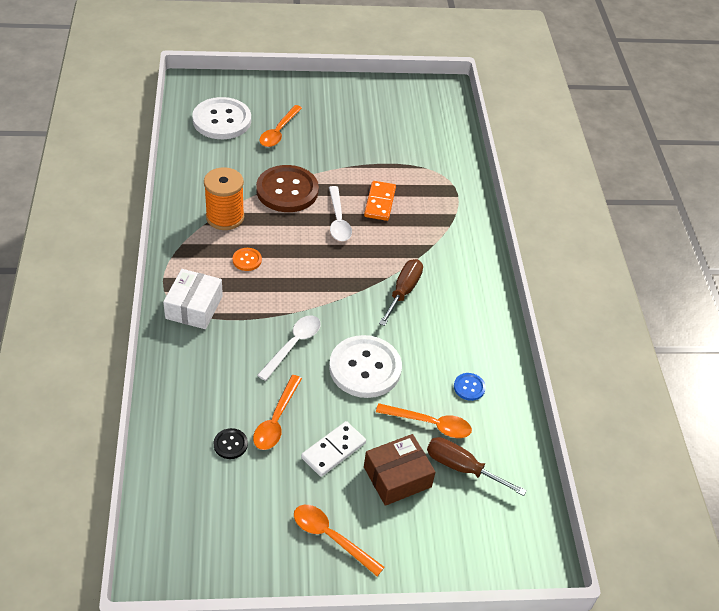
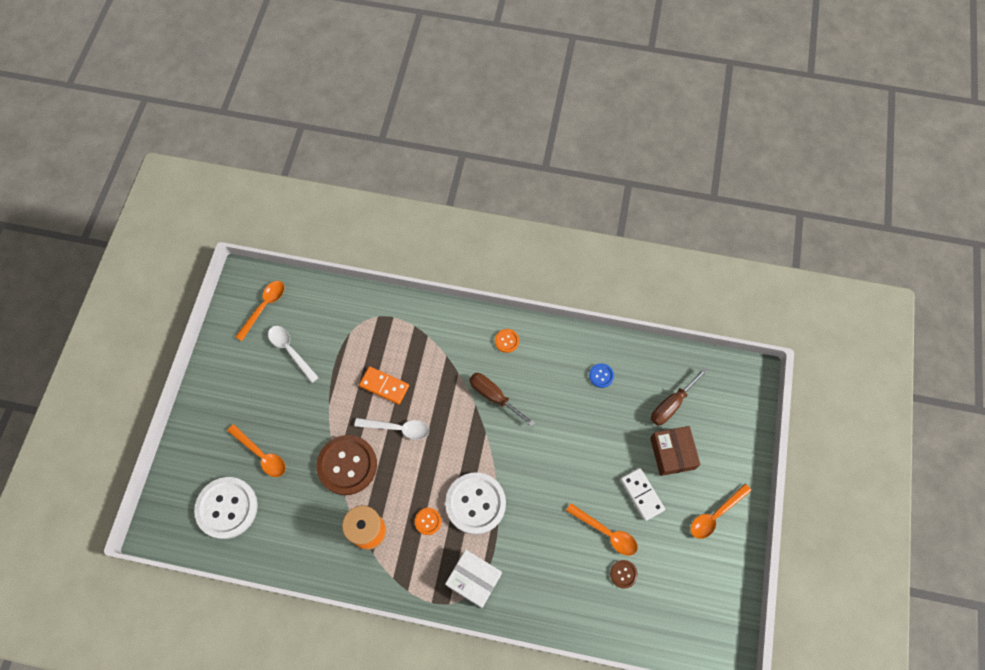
camera: 70 degrees left, 20 degrees up
(230, 444) = (623, 574): black button -> brown button
(293, 345) = (533, 502): white spoon -> white spoon (290, 351)
(365, 368) = (568, 449): white button -> white button (475, 503)
(430, 424) = (630, 415): orange spoon -> orange spoon (264, 307)
(473, 292) = (506, 341): none -> orange button

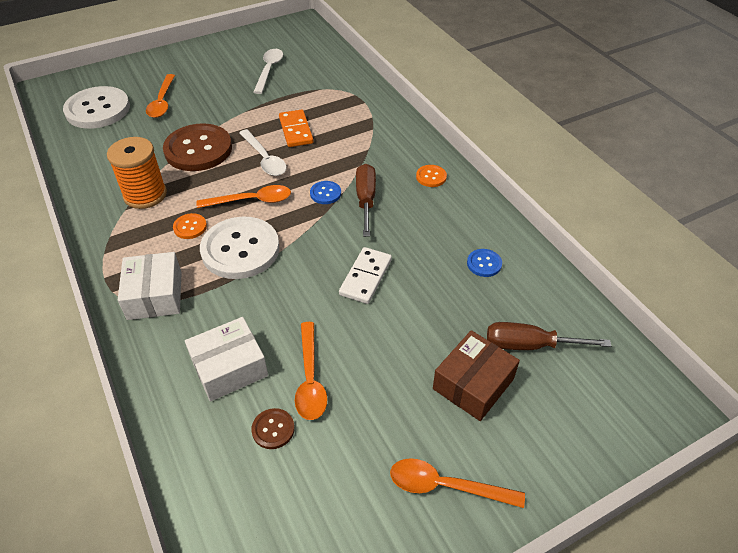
camera: 50 degrees right, 20 degrees down
(264, 307) = (290, 41): orange spoon -> orange spoon (251, 201)
(467, 416) = (325, 193): none -> blue button
(565, 570) = (229, 367): none -> white box
(641, 494) = (390, 385): white domino -> white domino (365, 277)

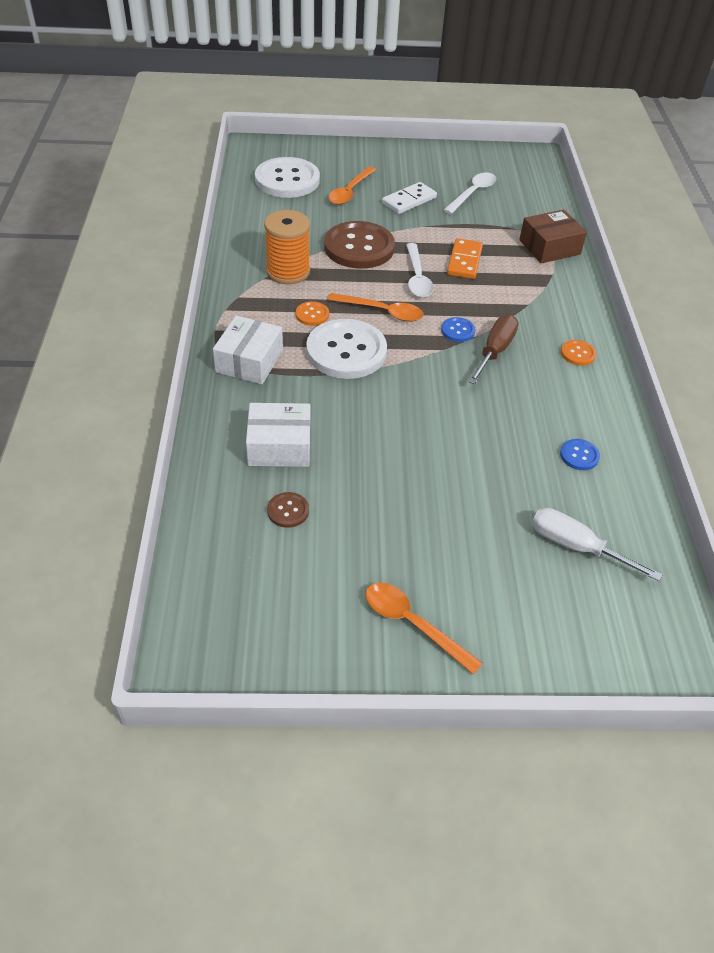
camera: 25 degrees right, 0 degrees up
(310, 379) = (344, 485): orange spoon -> none
(365, 277) = (450, 421): white domino -> white domino (409, 200)
(473, 384) = (495, 555): brown box -> brown box (549, 247)
(529, 345) = (576, 547): brown screwdriver -> white screwdriver

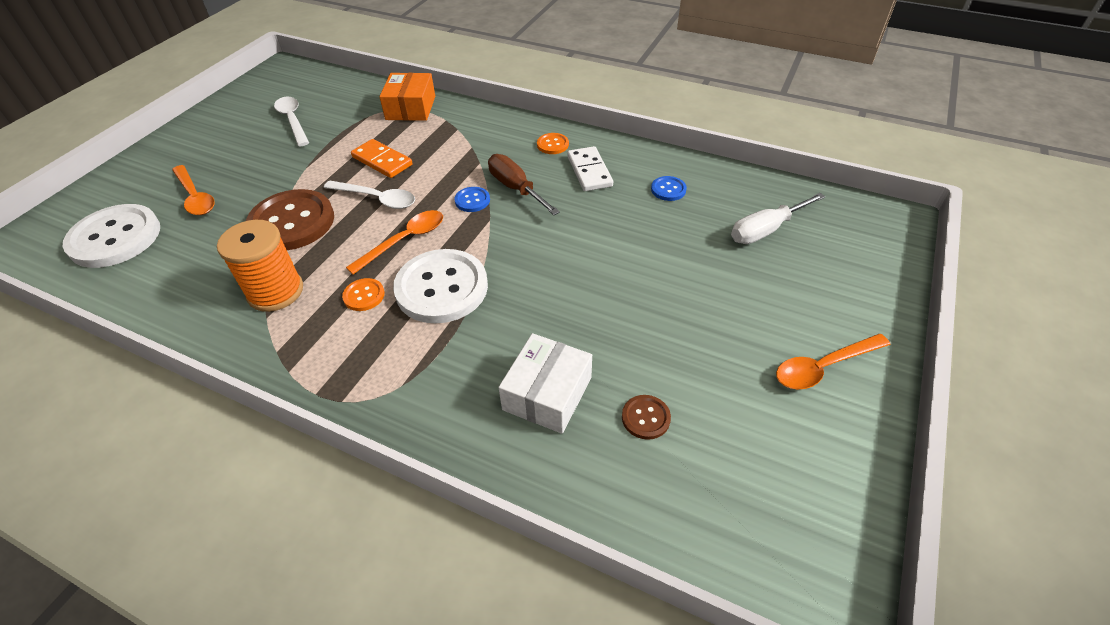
camera: 60 degrees left, 0 degrees up
(249, 361) = (395, 377): white box -> none
(409, 200) = (257, 162): white domino -> white domino (589, 171)
(549, 247) = (411, 108): brown box -> orange box

